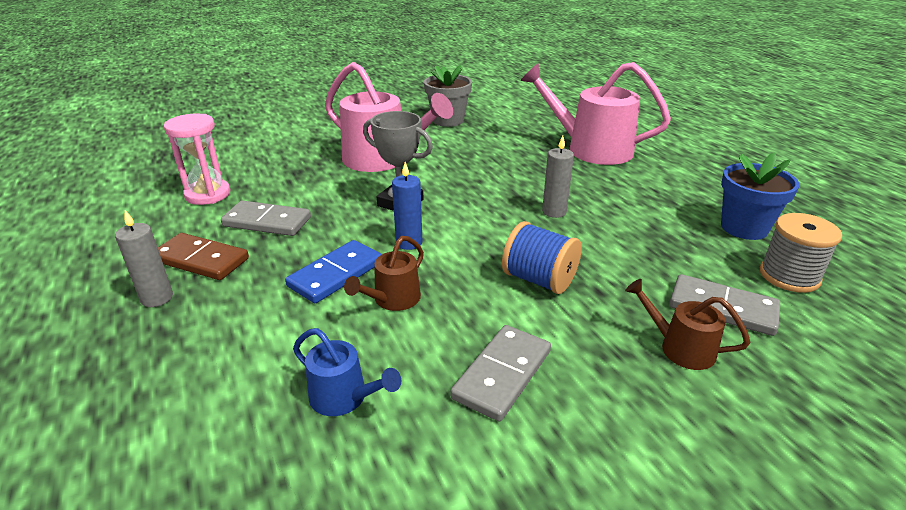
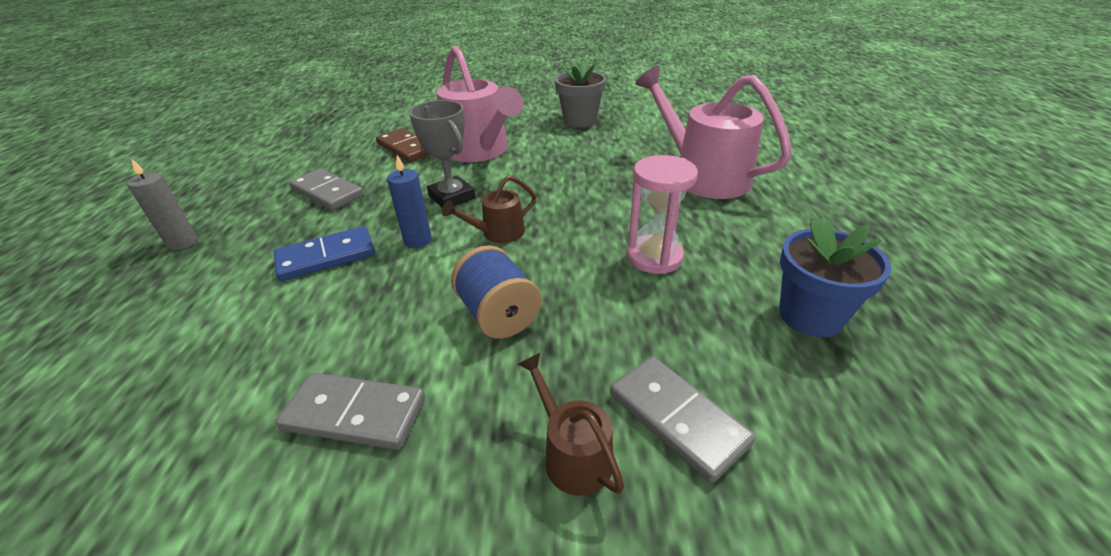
camera: 25 degrees right, 5 degrees up
(201, 260) = (246, 216): brown domino -> brown domino (406, 148)
(208, 194) = (311, 158): pink hourglass -> pink hourglass (654, 257)
(344, 398) = (204, 386): blue watering can -> none
(392, 300) = (344, 296): brown watering can -> brown watering can (498, 233)
(502, 374) = (355, 414): grey domino -> grey domino turned 45 degrees clockwise
(554, 212) = (591, 240): grey candle -> none
(789, 276) = (815, 402): grey spool -> none

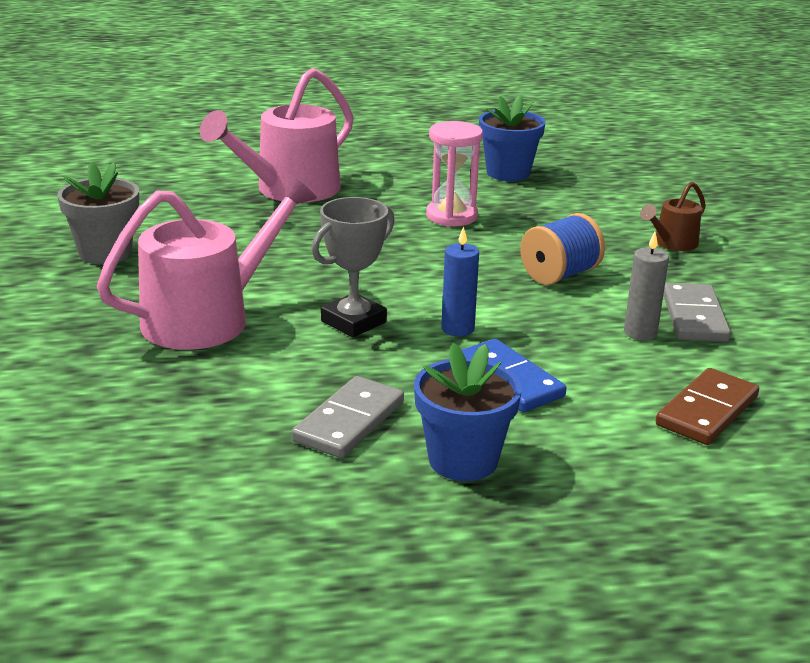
camera: 100 degrees left, 10 degrees down
(183, 242) = (516, 510): grey candle -> grey candle (640, 333)
(250, 228) = (463, 460): none -> blue flower pot
(406, 148) = (187, 382): brown domino -> brown domino (707, 411)
(498, 233) = (430, 286): brown watering can -> none
(677, 418) = (625, 215): grey domino -> none

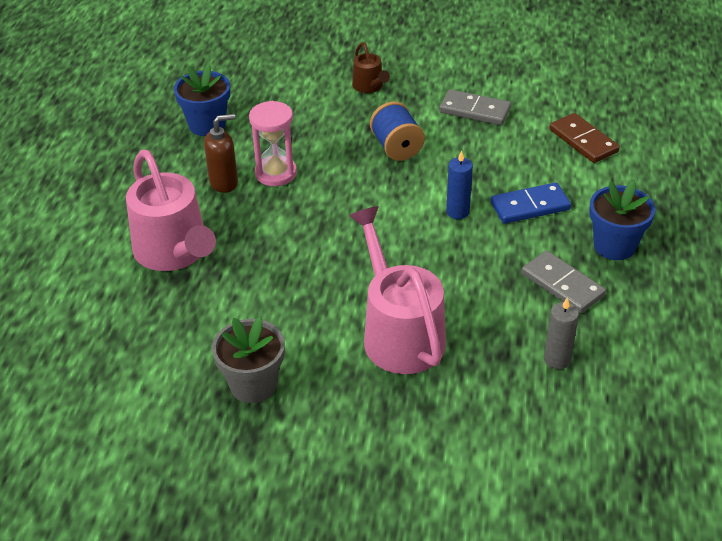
camera: 70 degrees left, 15 degrees up
(353, 321) = (431, 258): grey trophy -> none
(415, 195) = (224, 183): none -> brown soap dispenser
(640, 333) = (488, 137): grey candle -> grey candle (557, 359)

